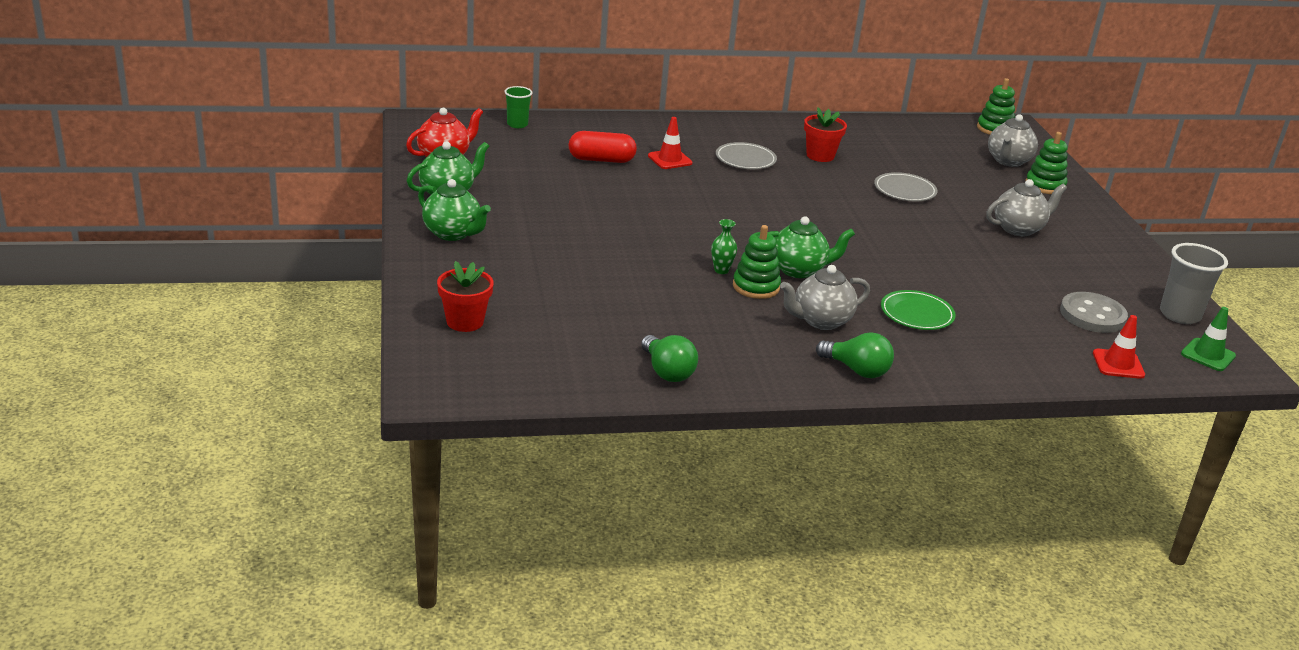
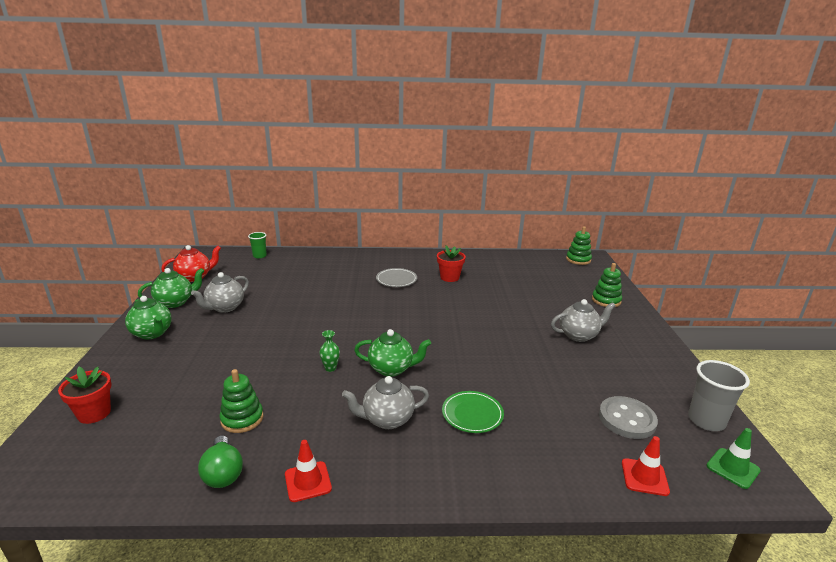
camera: 10 degrees right, 5 degrees down
(601, 160) = (298, 279): red capsule -> none
(670, 159) = (344, 279): red traffic cone -> red traffic cone (308, 481)
(756, 287) = (349, 384): green stacking toy -> green stacking toy (242, 419)
(857, 370) = (395, 476): green light bulb -> none
(905, 190) = (500, 303): grey plate -> none
(1008, 161) = (582, 282): grey teapot -> grey teapot (224, 307)

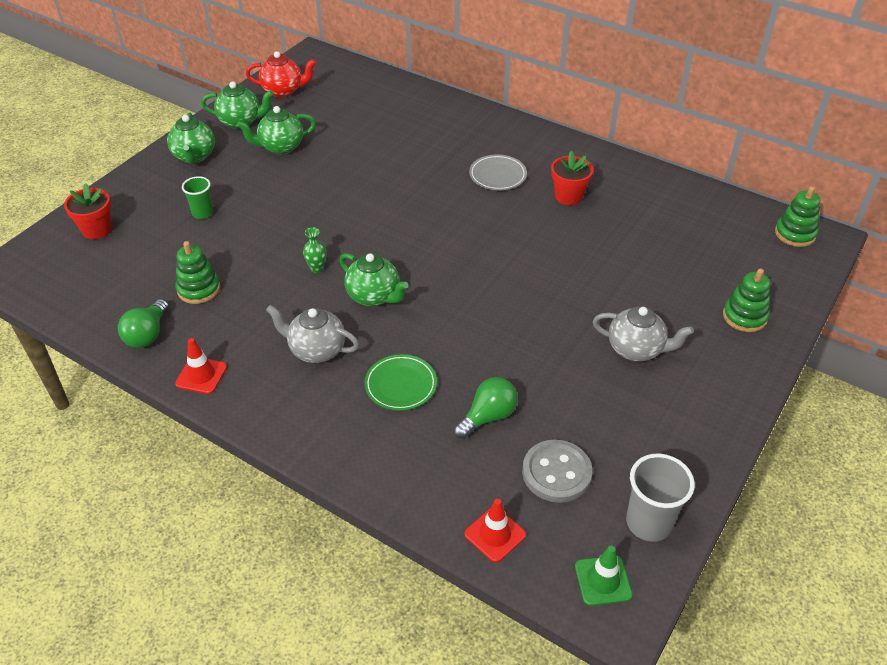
camera: 35 degrees right, 20 degrees up
(224, 307) = (280, 147): grey teapot -> green teapot
(259, 256) = (374, 79): green cup -> green cup (202, 213)
(549, 407) = (488, 417): none -> green light bulb

